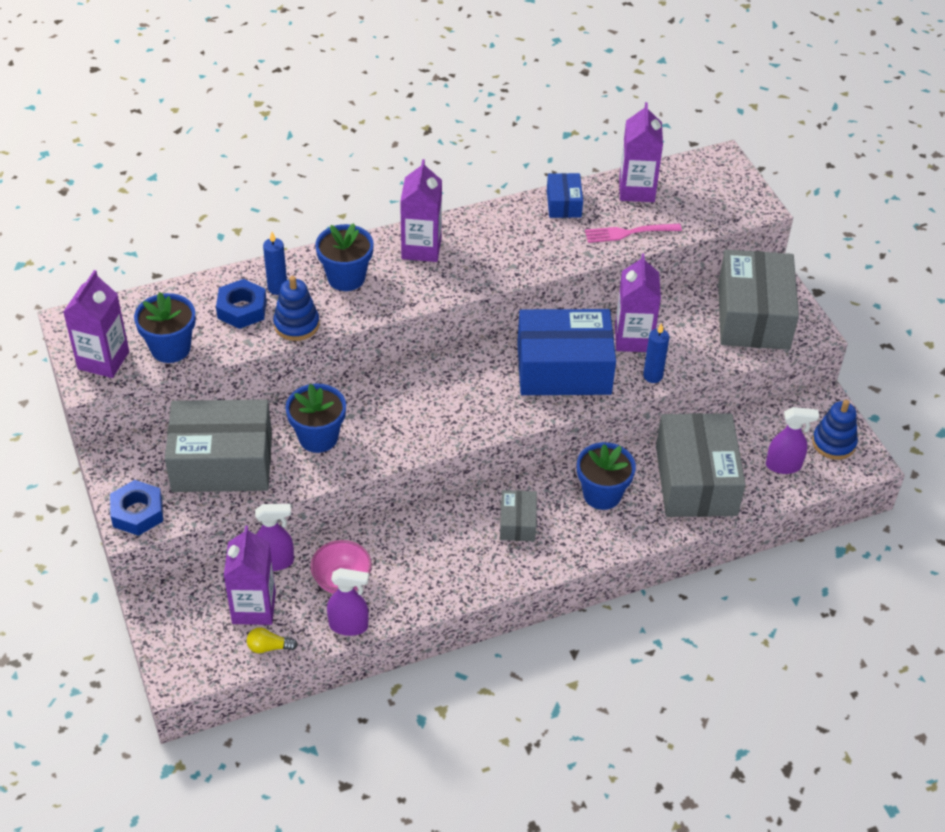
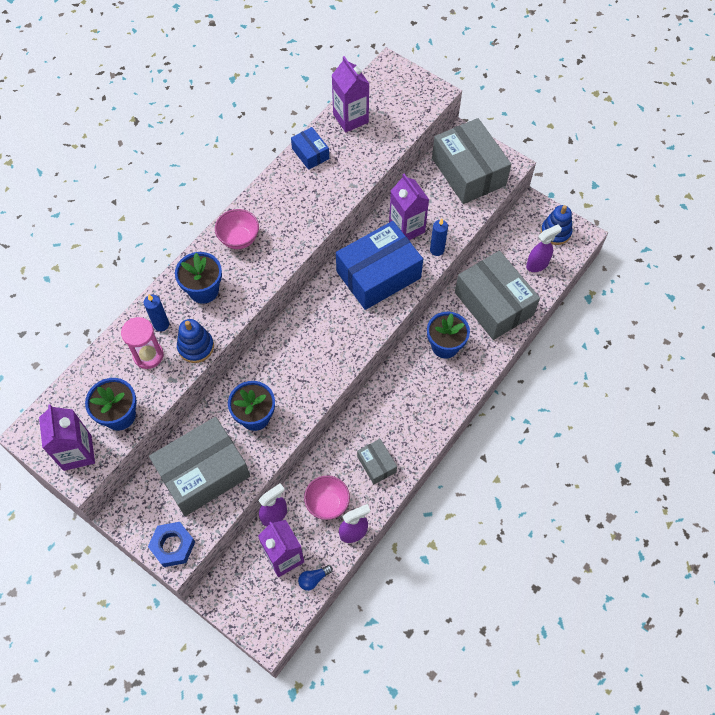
camera: 30 degrees left, 15 degrees up
(242, 309) = (148, 355): blue nut -> pink hourglass
(269, 647) = (313, 579): yellow light bulb -> blue light bulb
(421, 248) = (239, 239): purple carton -> pink bowl
(517, 523) = (408, 396): grey box -> grey box (376, 464)
(629, 232) = (368, 155): pink fork -> none

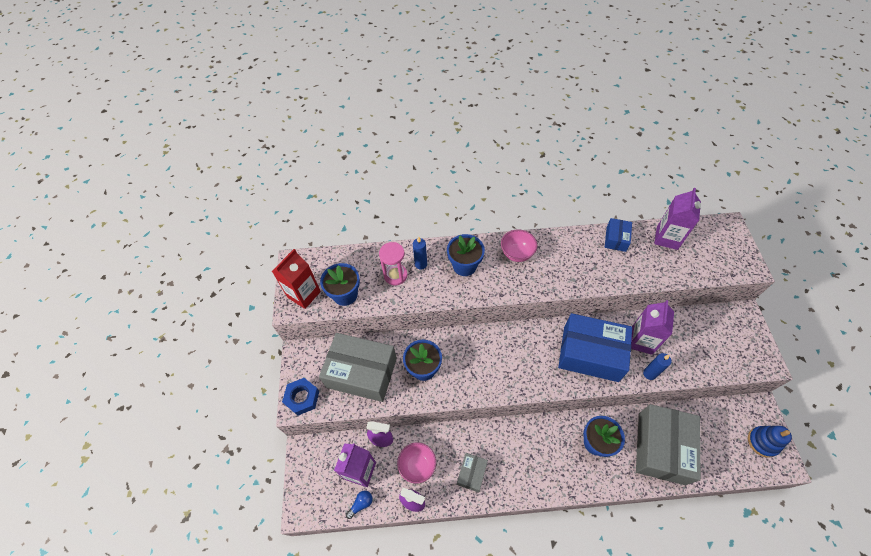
camera: 50 degrees right, 5 degrees down
(77, 452) = (304, 294): purple carton -> red carton
(196, 347) = (425, 294): blue stacking toy -> none
(313, 579) = (361, 504): blue light bulb -> blue light bulb turned 120 degrees clockwise
(468, 171) = (727, 341): grey box -> none
(537, 264) = (724, 452): purple spray bottle -> none

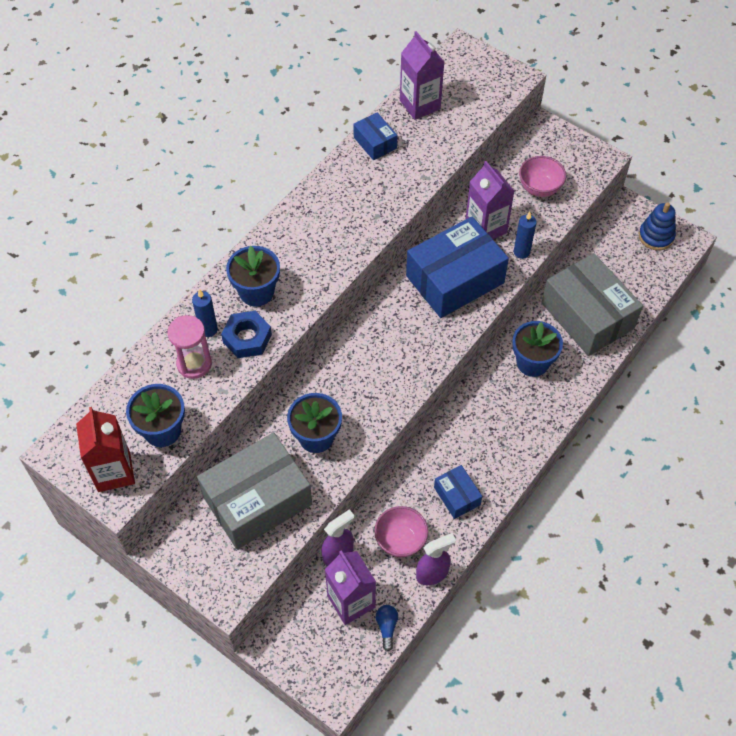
camera: 50 degrees left, 0 degrees up
(302, 398) = (223, 583): blue nut -> blue nut (247, 338)
(471, 473) = (457, 496): grey box -> blue box
(517, 254) = (296, 236): pink bowl -> pink bowl (539, 188)

